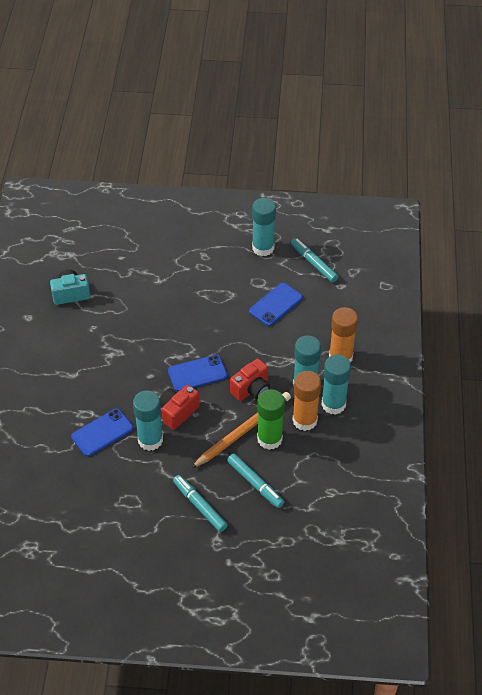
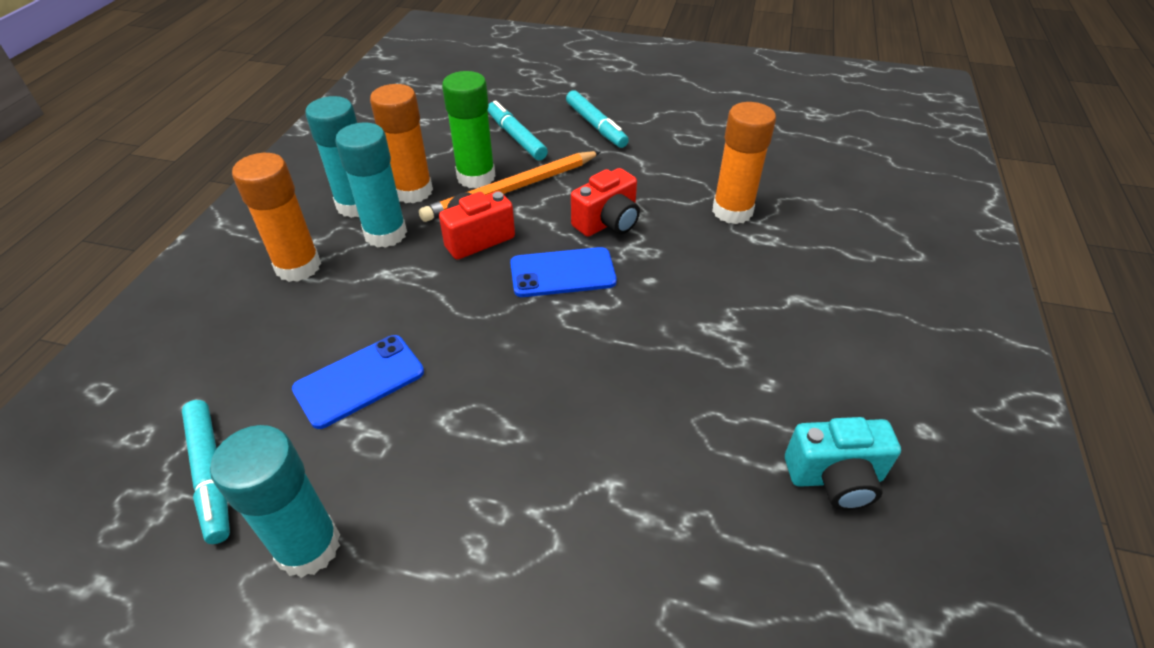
camera: 170 degrees left, 5 degrees down
(102, 432) = (732, 211): blue phone -> orange glue stick
(150, 440) = (656, 194): turquoise glue stick -> none

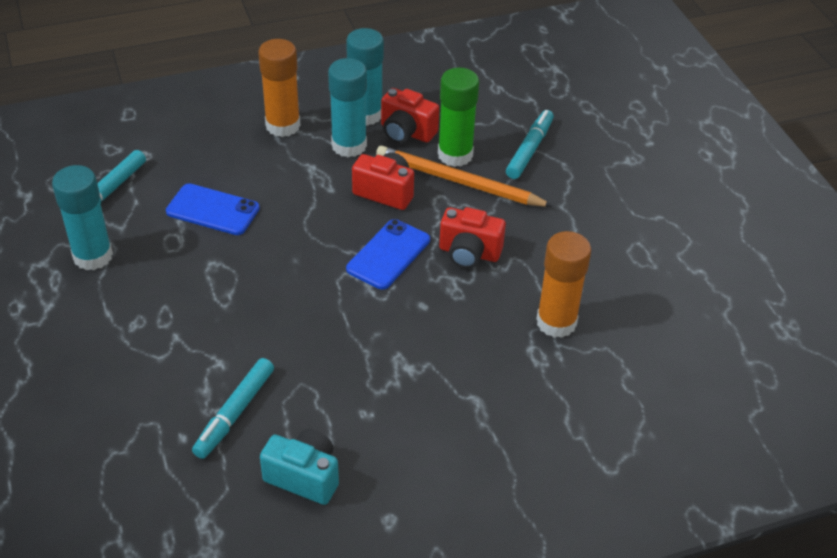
camera: 55 degrees right, 0 degrees up
(413, 191) = (406, 132): orange glue stick -> red camera
(562, 273) = (388, 254): blue phone -> blue phone turned 75 degrees clockwise
(596, 126) = (596, 187): turquoise marker -> turquoise marker (234, 413)
(835, 478) = (304, 477): turquoise camera -> turquoise camera turned 150 degrees clockwise

